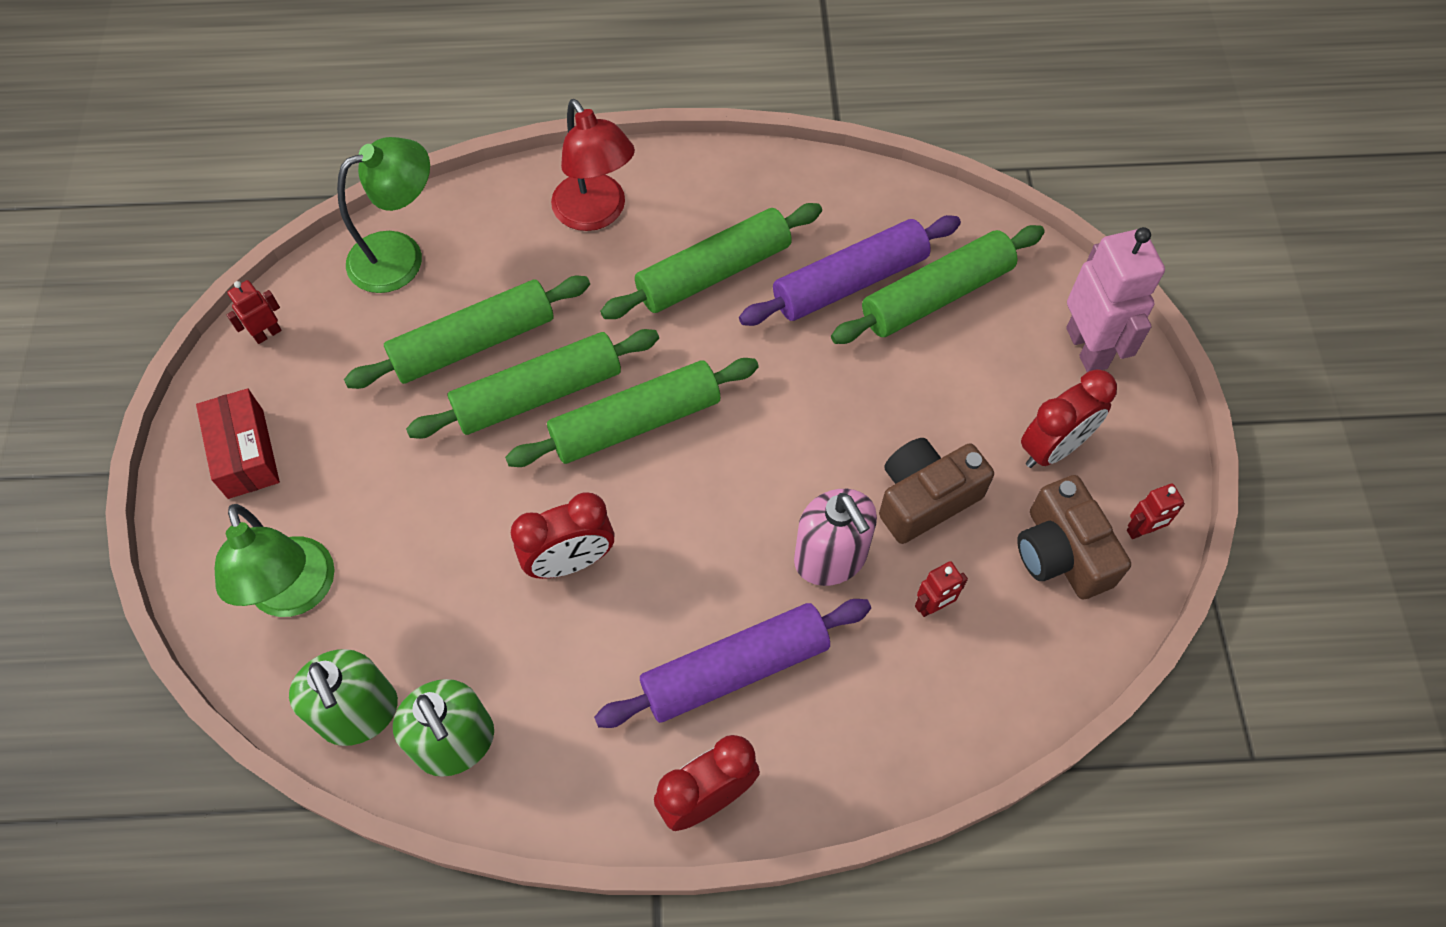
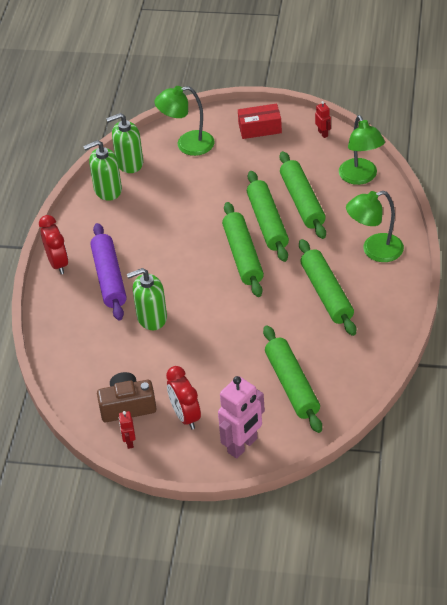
camera: 105 degrees right, 15 degrees down
(570, 562) = (177, 228): red clock -> none
(596, 214) = (374, 250): red lamp -> green lamp
(830, 558) = (151, 318): pink soap dispenser -> green soap dispenser
(849, 281) = (309, 349): purple rolling pin -> none
(925, 498) = (172, 358): brown camera -> none
(933, 606) = (116, 351): red robot -> none
(1087, 348) = (242, 445): pink robot -> pink robot turned 45 degrees counterclockwise

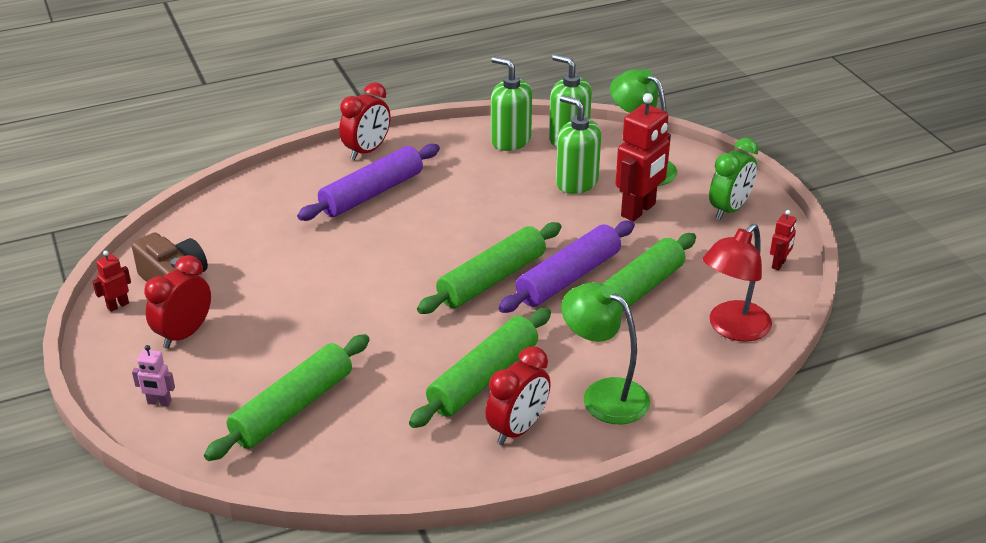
camera: 55 degrees right, 10 degrees down
(151, 318) = (330, 247): green soap dispenser -> green soap dispenser (576, 182)
(229, 165) = (638, 210): none -> red robot
(242, 445) = (159, 402): pink robot -> pink robot, size x0.47
(260, 128) = (729, 209): red box -> green clock
(267, 222) = (568, 278): green rolling pin -> purple rolling pin
(360, 177) = (732, 329): green lamp -> red lamp
(376, 295) = (518, 429): none -> red clock

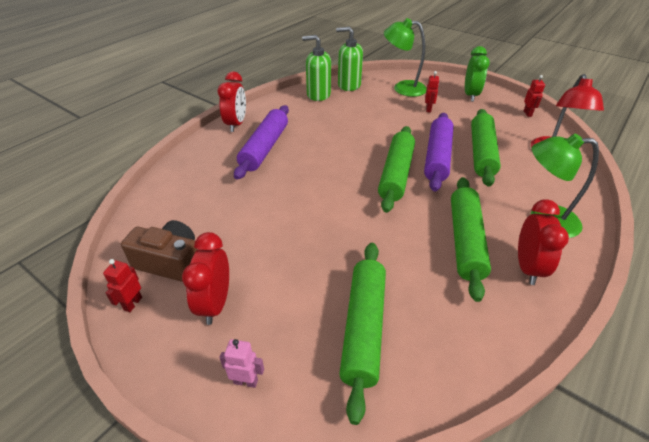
camera: 30 degrees left, 5 degrees up
(159, 402) = (246, 381): pink robot -> pink robot turned 150 degrees counterclockwise
(576, 182) = (379, 105): green soap dispenser -> none
(638, 210) = (428, 109): red robot -> red robot, size x0.47

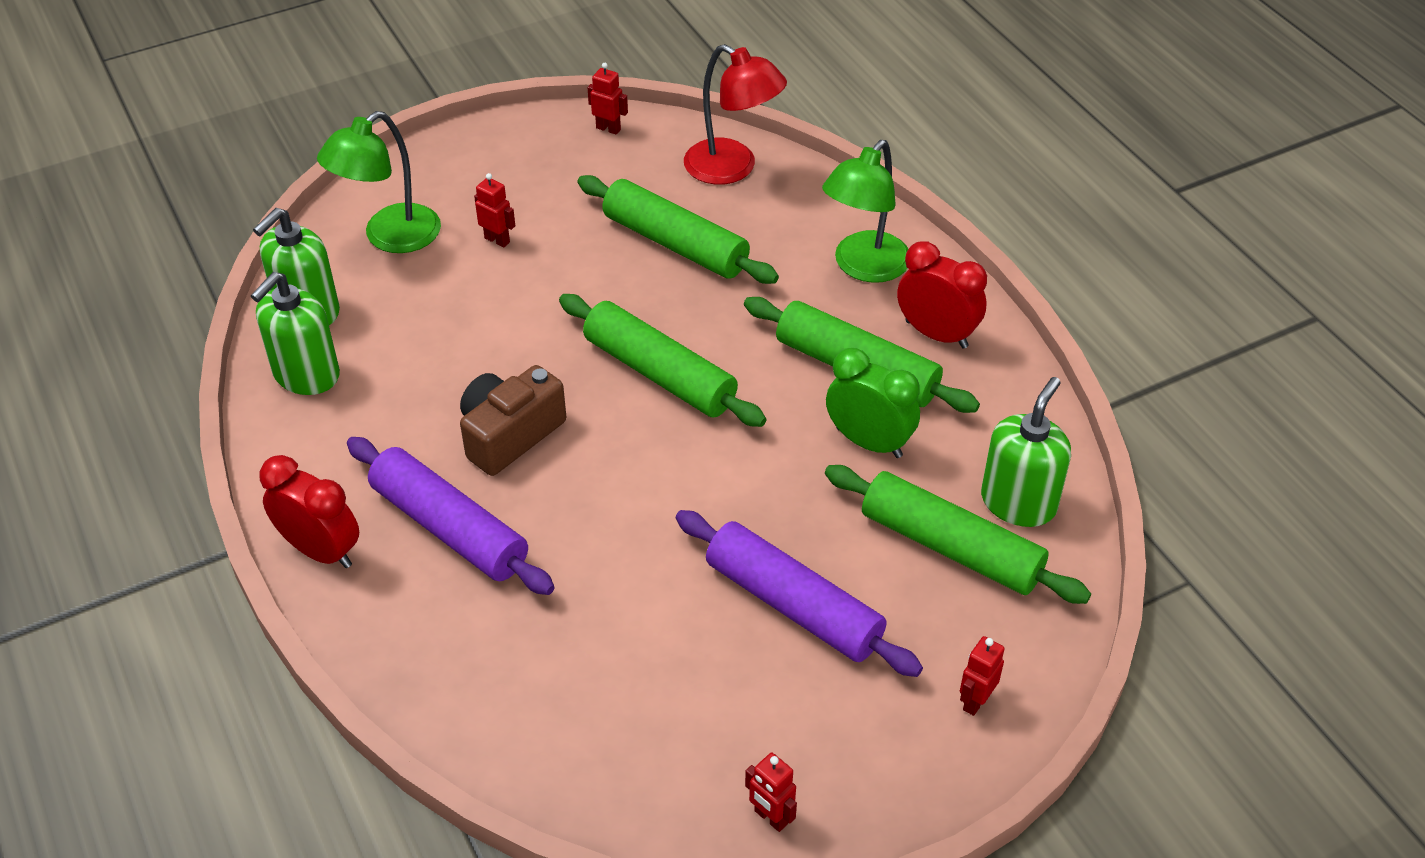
camera: 65 degrees left, 5 degrees up
(171, 262) = (702, 749): brown camera -> brown camera (509, 434)
(215, 304) = (825, 706): red clock -> none
(246, 381) = (975, 701): pink robot -> red robot
(426, 355) = (1018, 502): none -> green soap dispenser
(437, 157) = (650, 301): purple rolling pin -> purple rolling pin (794, 605)
(470, 95) = (495, 162): green clock -> green clock (869, 442)

